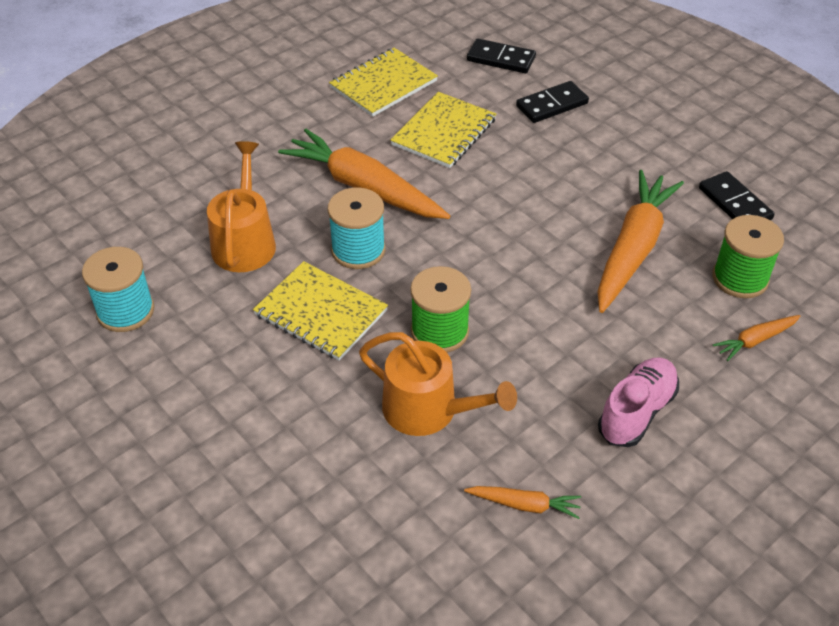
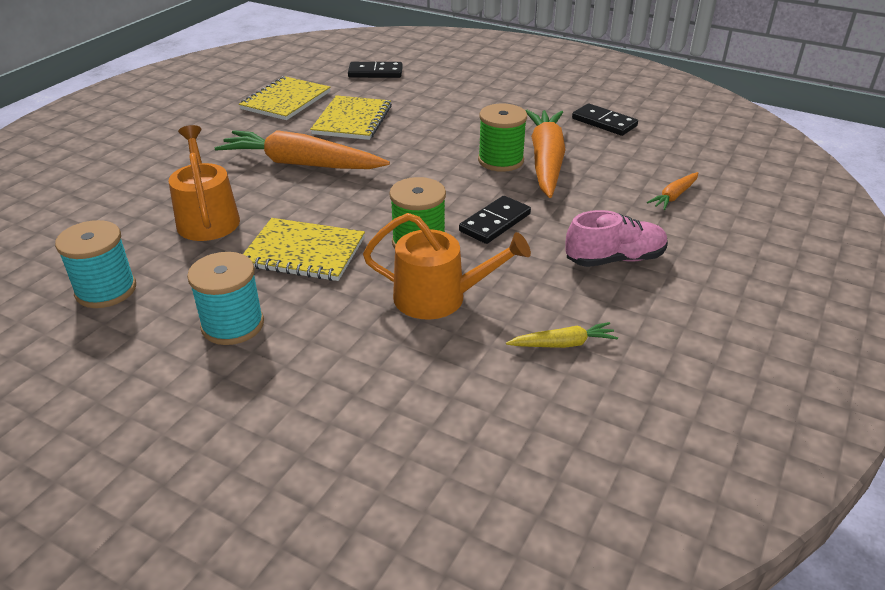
camera: 20 degrees left, 10 degrees down
(358, 250) = (317, 204): turquoise spool -> turquoise spool (233, 325)
(524, 505) = (563, 344): orange carrot -> yellow carrot
(552, 105) = (431, 91): black domino -> black domino (495, 223)
(636, 412) = (614, 259): pink shoe -> pink shoe turned 60 degrees clockwise
(740, 278) = (637, 163): green spool -> green spool (500, 160)

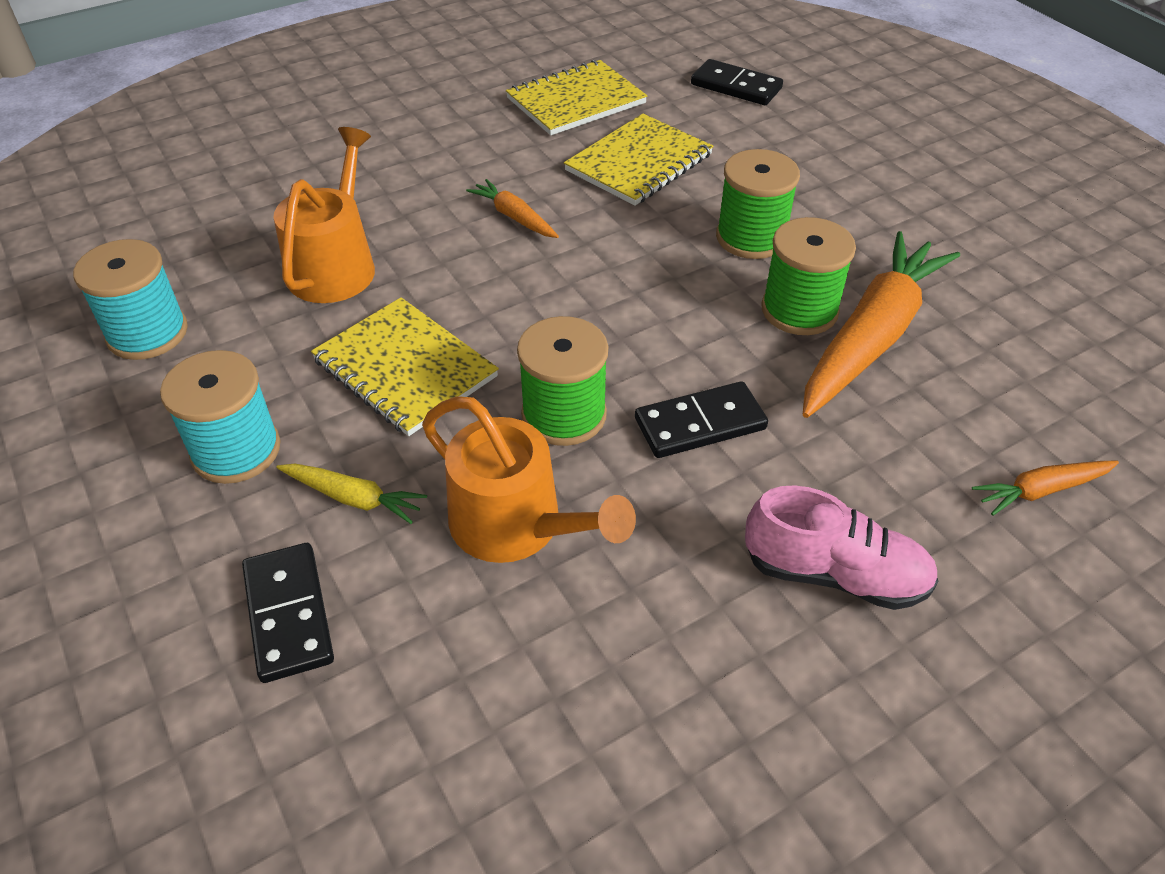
camera: 30 degrees right, 10 degrees up
(301, 164) = (514, 217): orange carrot -> orange carrot, size x0.46
(447, 137) = (751, 237): none -> green spool
(563, 344) = (625, 697): yellow carrot -> yellow carrot (353, 498)
(604, 122) = (1032, 294): black domino -> black domino (289, 614)

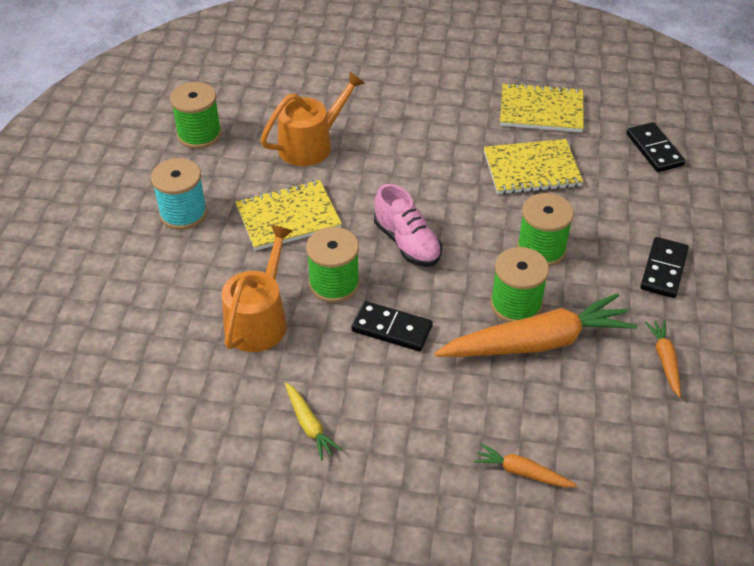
camera: 40 degrees right, 0 degrees up
(147, 333) = (199, 134): turquoise spool -> green spool
(289, 614) = (138, 297): black domino -> black domino (664, 270)
(353, 498) = (207, 264): yellow carrot -> yellow carrot (309, 425)
(405, 368) = (288, 217): yellow notebook -> yellow notebook turned 75 degrees clockwise
(514, 217) = (425, 165): orange carrot -> orange carrot (665, 360)
(516, 525) = (259, 320): orange watering can -> orange watering can turned 150 degrees counterclockwise
(834, 574) = (369, 435): pink shoe -> pink shoe (407, 243)

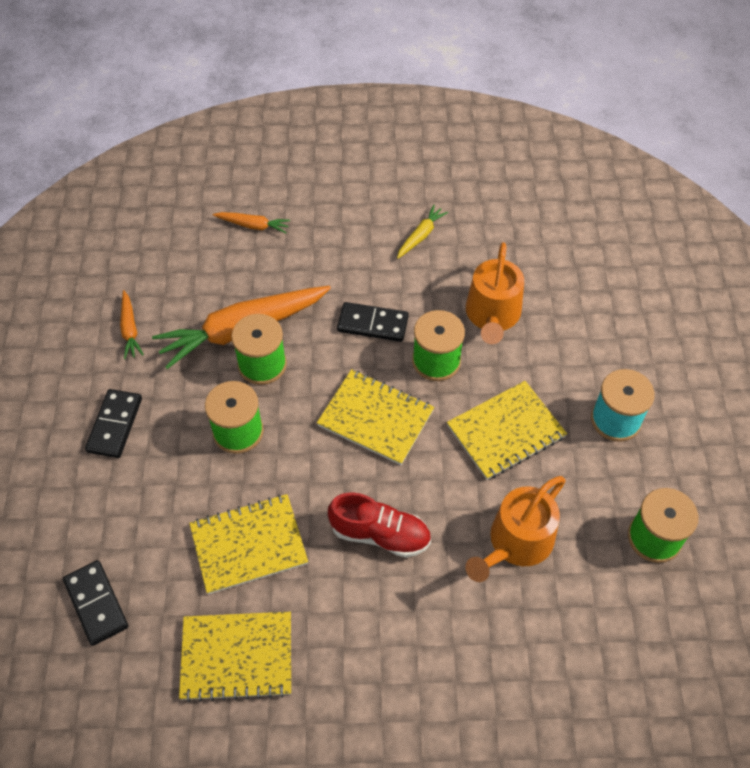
camera: 170 degrees right, 10 degrees up
(309, 425) = (421, 236): yellow carrot -> yellow carrot turned 75 degrees clockwise
(407, 243) = (375, 418): pink shoe -> yellow notebook
(420, 162) = (380, 534): none -> red shoe

